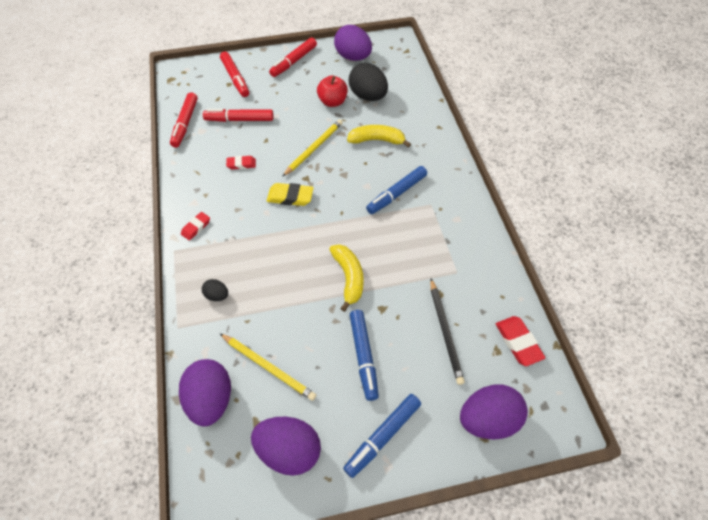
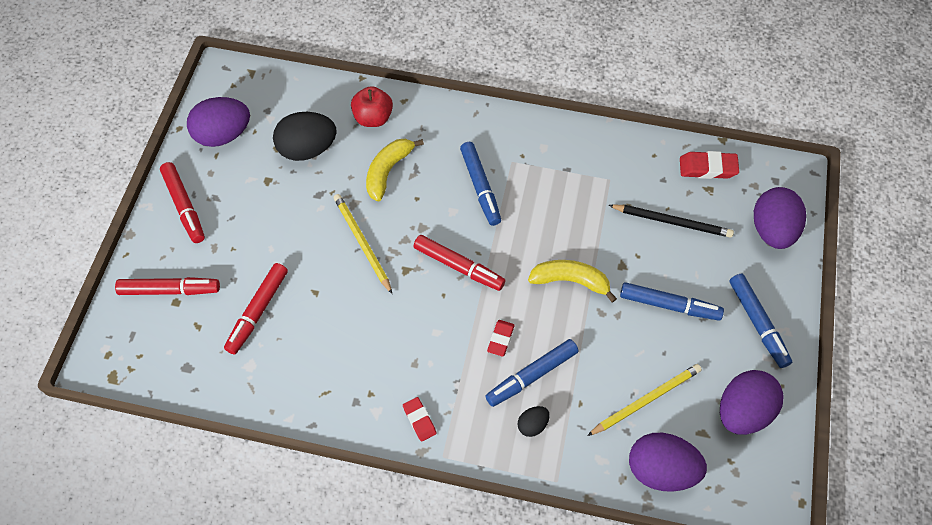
camera: 65 degrees left, 5 degrees up
(185, 124) = (223, 382): red marker -> red marker (458, 266)
(241, 164) = (341, 335): red eraser -> red eraser (500, 339)
(257, 281) = (531, 375): none -> blue marker
(290, 197) = (427, 298): yellow eraser -> none
(332, 102) = (293, 191): red apple -> red apple (373, 118)

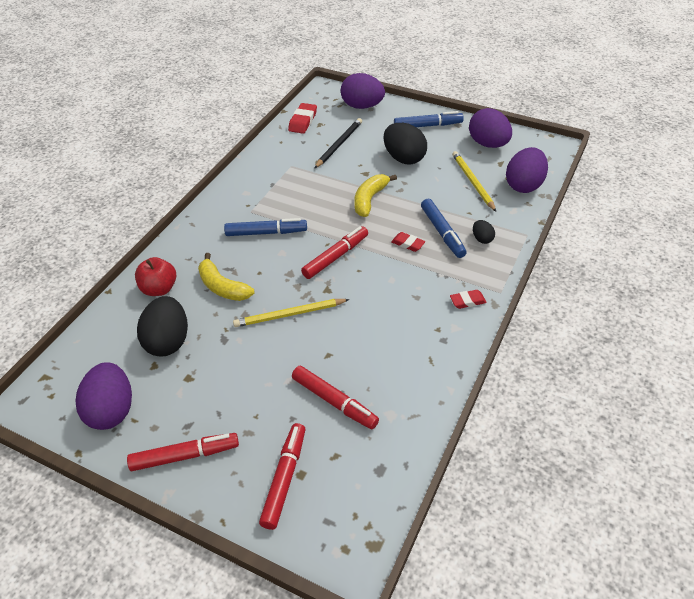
camera: 75 degrees left, 15 degrees down
(669, 305) = (404, 158): blue marker -> black egg

